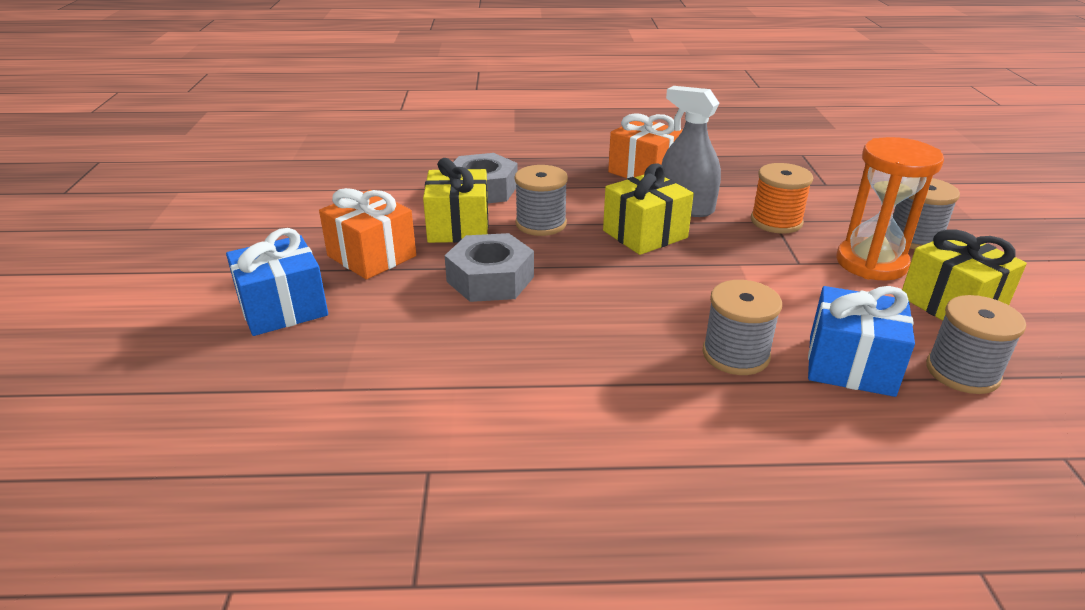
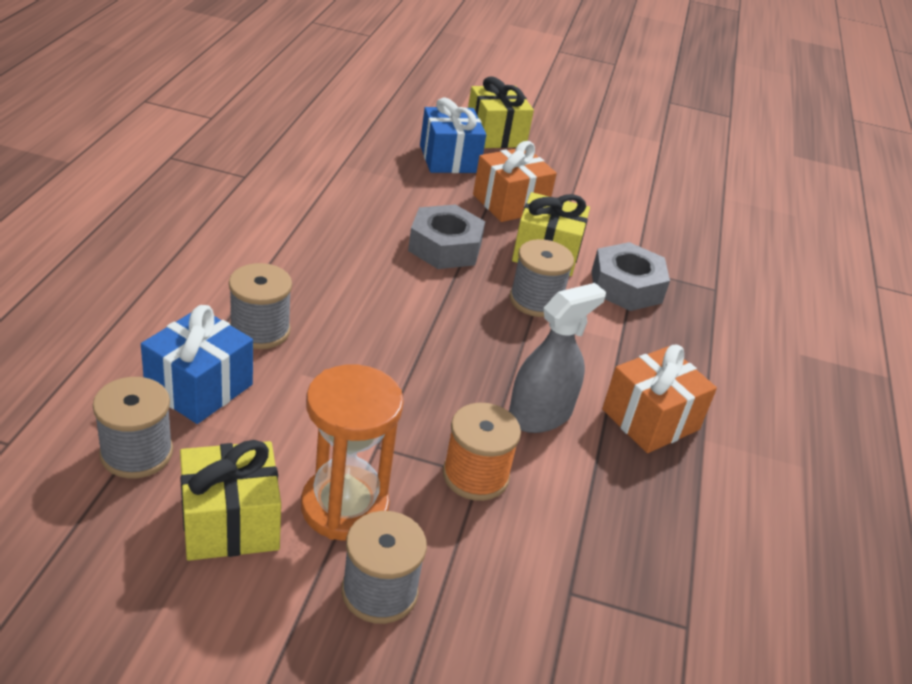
camera: 100 degrees right, 5 degrees up
(645, 234) = (487, 359): yellow gift -> yellow gift (495, 135)

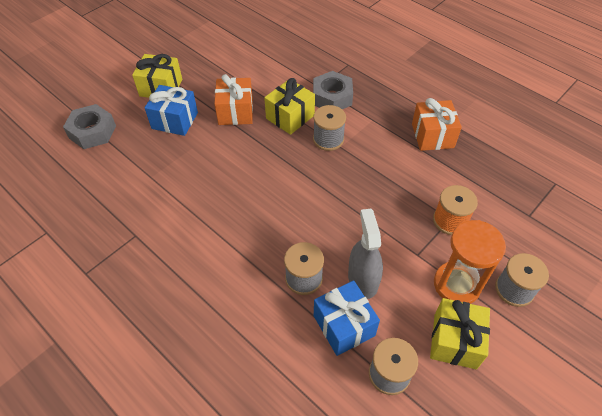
camera: 55 degrees left, 15 degrees up
(445, 247) = (263, 159): grey nut -> grey nut (92, 132)
(540, 415) = (416, 176): grey spray bottle -> grey spray bottle (363, 279)

